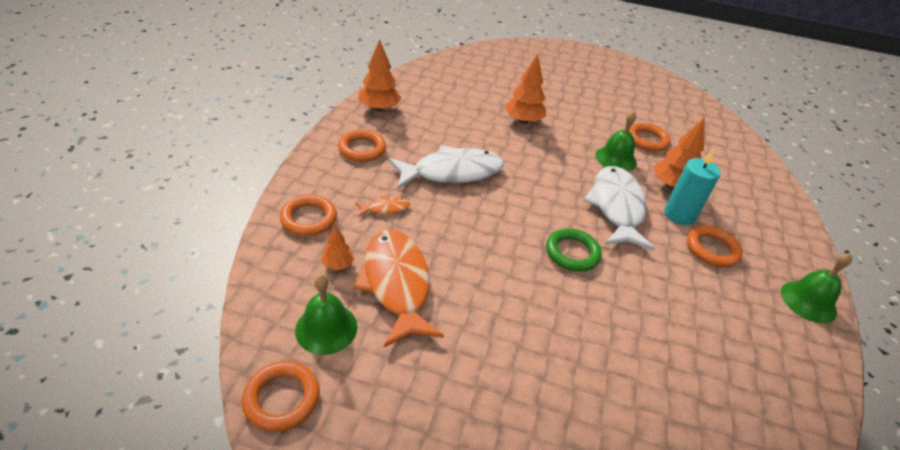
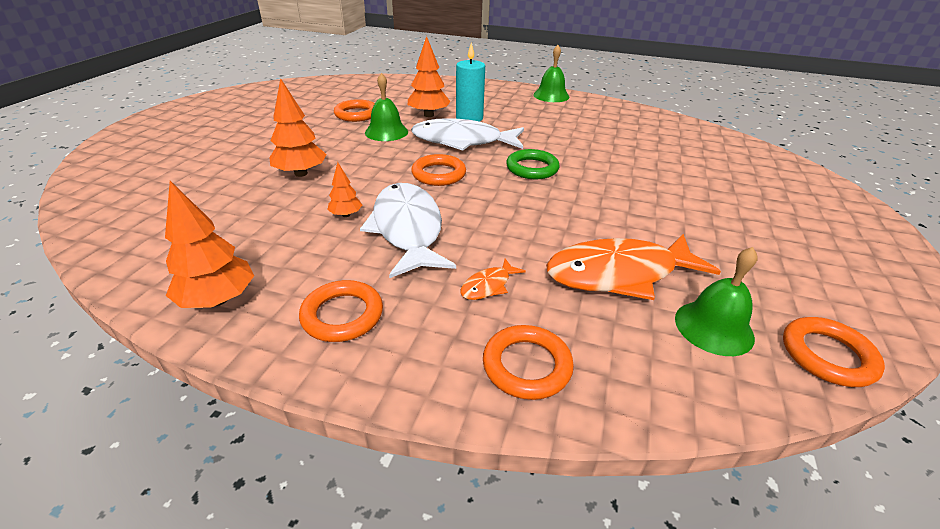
camera: 85 degrees left, 5 degrees down
(338, 264) = (609, 325): orange tree -> orange tree (346, 215)
(385, 208) = (488, 286): orange fish -> orange fish turned 120 degrees counterclockwise
(712, 249) = (508, 114): orange ring -> orange ring (438, 174)

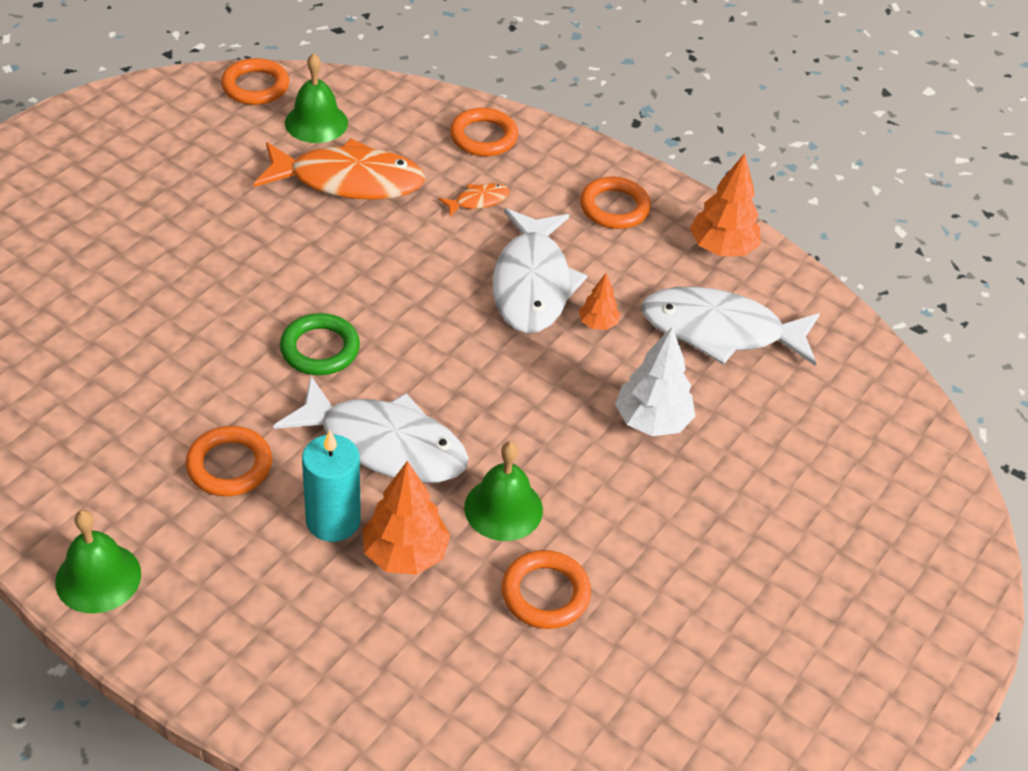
camera: 165 degrees left, 10 degrees up
(238, 230) = (720, 331): none -> white fish
(301, 173) = (652, 421): orange tree -> white tree
(438, 174) = (459, 370): orange ring -> orange ring (229, 465)

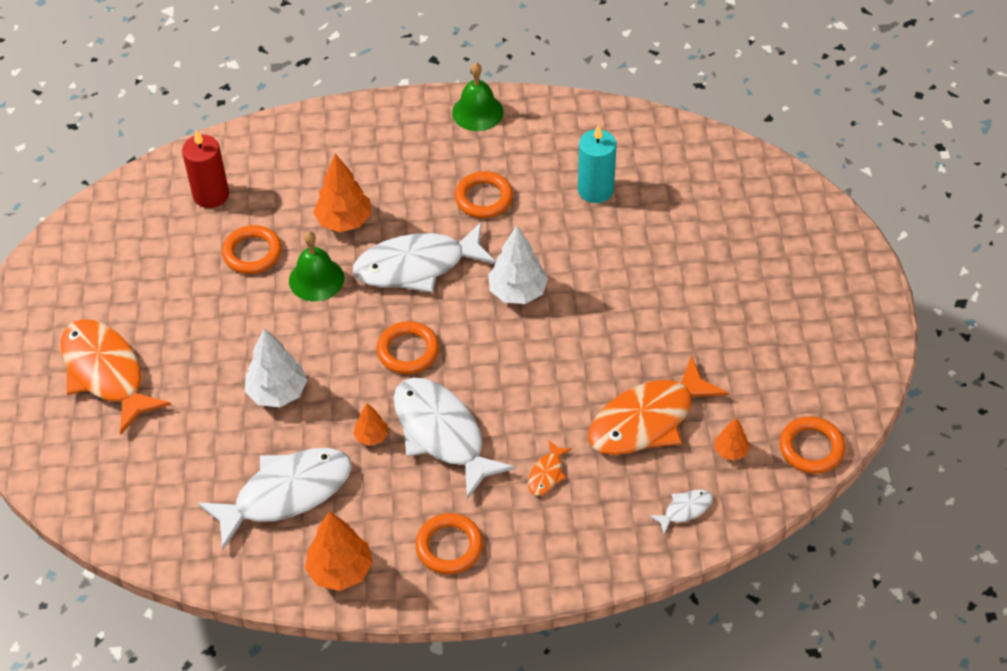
camera: 145 degrees right, 5 degrees up
(316, 122) = (730, 451): green bell -> orange tree
(320, 349) = (517, 292): green ring -> white tree
(333, 520) = (399, 211): turquoise candle -> turquoise candle (595, 190)
(403, 114) = (685, 510): none -> white fish
(483, 137) = (606, 537): orange ring -> orange ring (408, 351)
(527, 715) = (211, 195): none -> red candle
(822, 568) = (106, 373): none -> orange fish

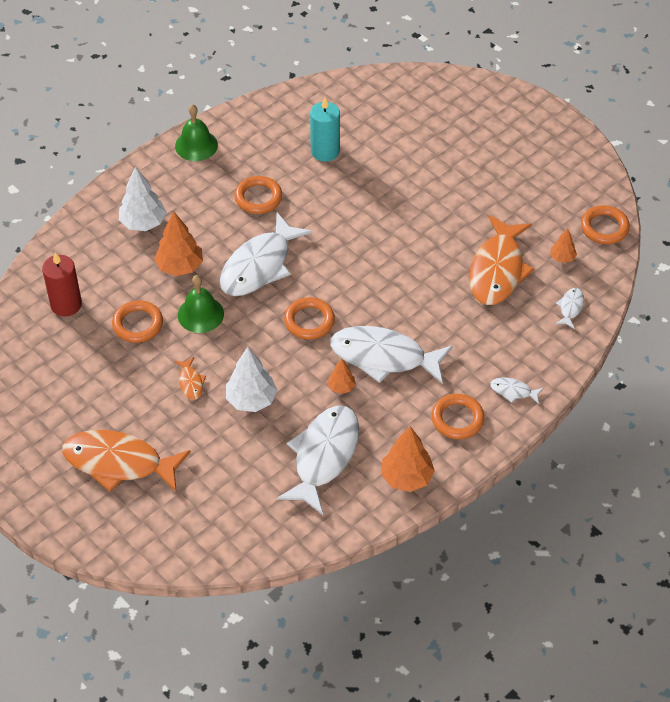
camera: 40 degrees left, 0 degrees up
(517, 292) = (341, 243): white tree -> white tree (143, 223)
(534, 557) = (513, 391): none -> white fish
(547, 474) = (471, 339): orange fish -> orange fish (191, 382)

